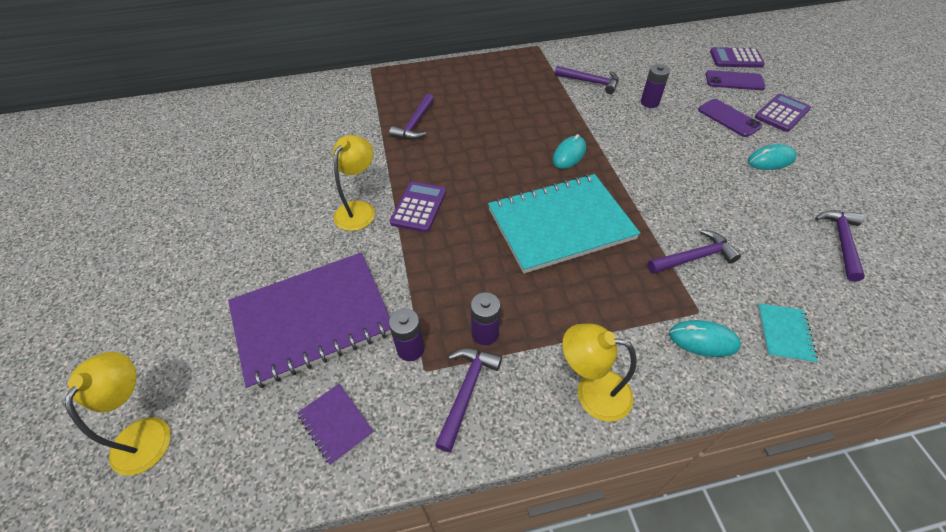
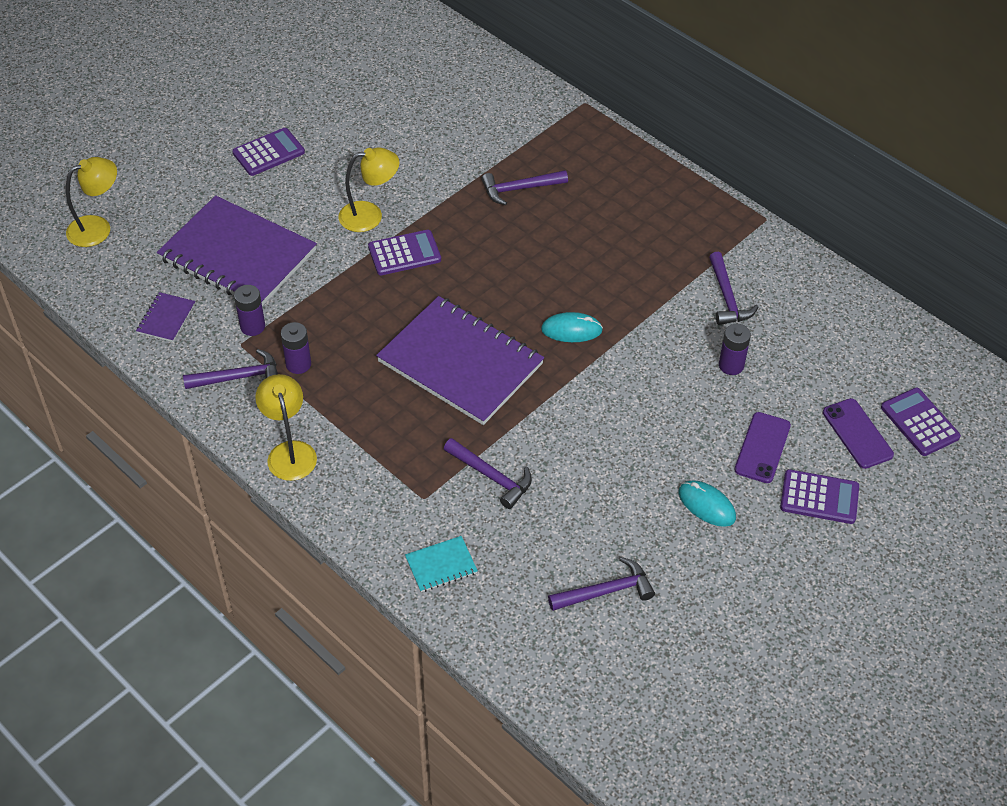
camera: 55 degrees right, 0 degrees up
(220, 242) = (268, 153): none -> purple calculator
(560, 224) = (460, 363): turquoise notebook -> purple notebook
(703, 340) = (392, 509): turquoise mouse -> none

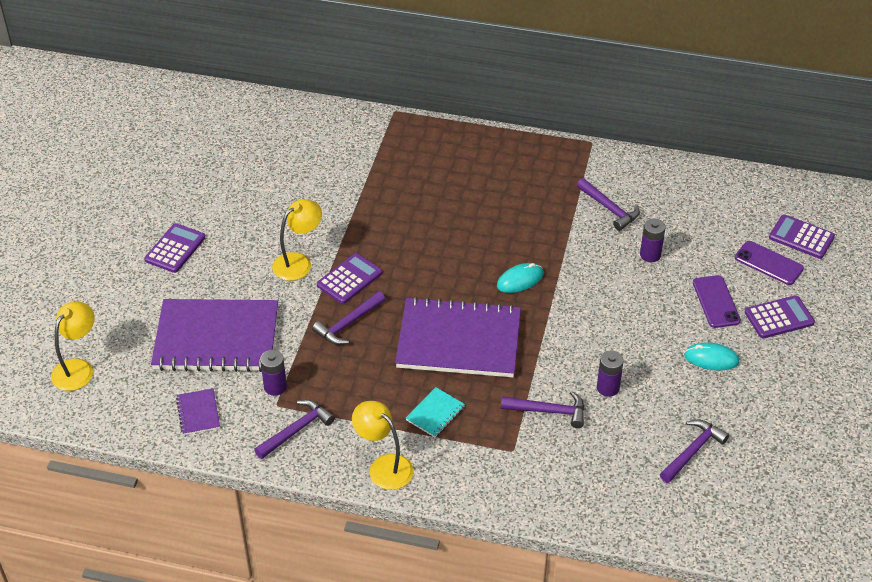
camera: 30 degrees left, 5 degrees down
(298, 364) = (336, 398): purple battery -> purple battery (608, 388)
(441, 565) = (565, 492): turquoise notebook -> turquoise notebook (435, 413)
(519, 189) = (398, 194): purple hammer -> purple hammer (348, 324)

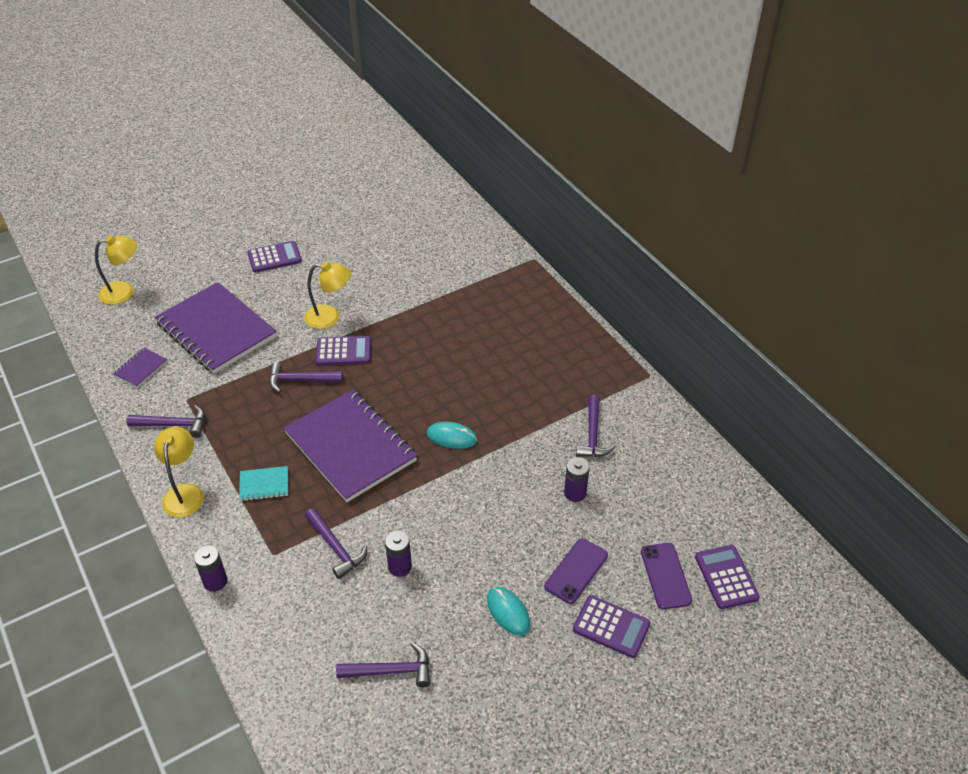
camera: 45 degrees right, 0 degrees up
(275, 387) = (202, 387): purple battery -> purple battery (215, 581)

